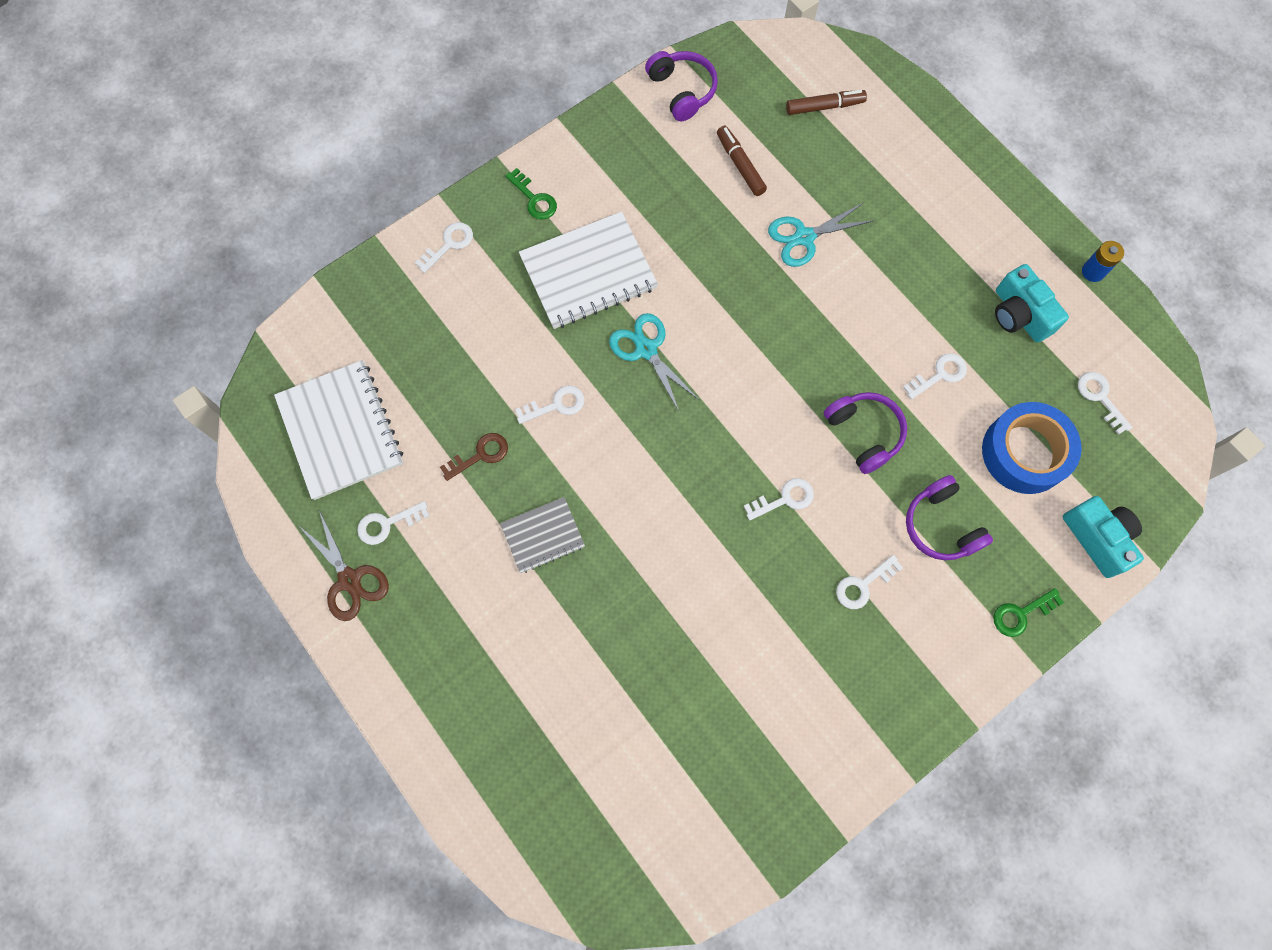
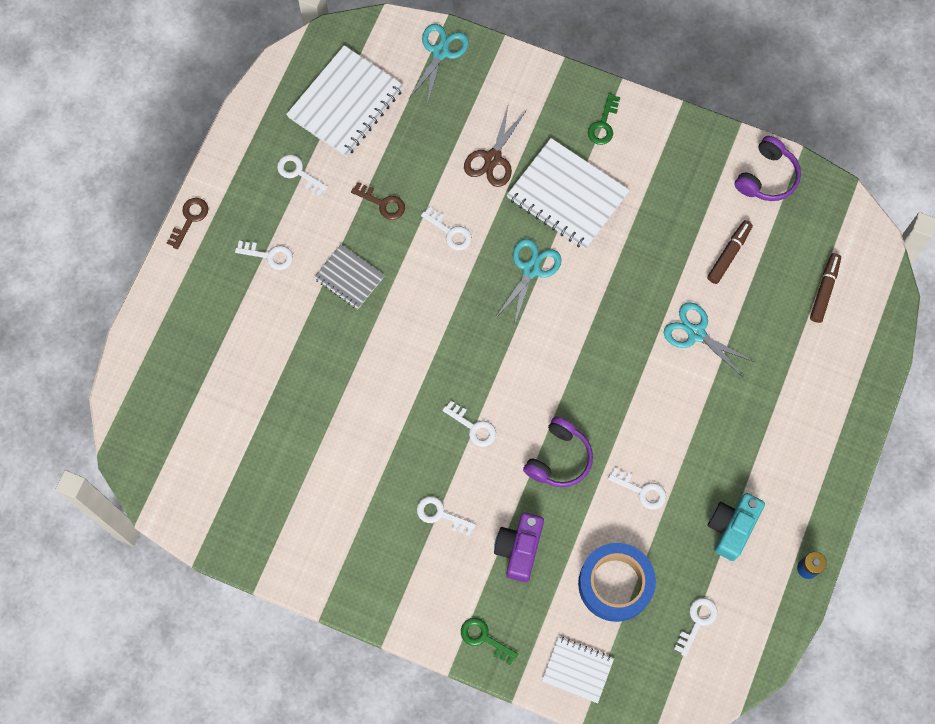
camera: 60 degrees right, 0 degrees up
(349, 580) = (247, 172): brown scissors -> brown scissors (493, 158)
(350, 305) = (440, 52): none -> turquoise scissors
(363, 674) = (190, 219): none -> brown key
(449, 245) = (528, 88): white key -> white key (269, 255)
(824, 107) = (824, 290): brown marker -> brown marker turned 120 degrees counterclockwise
(941, 525) = (519, 549): purple headphones -> purple camera
(1098, 538) = (577, 670): turquoise camera -> white notebook

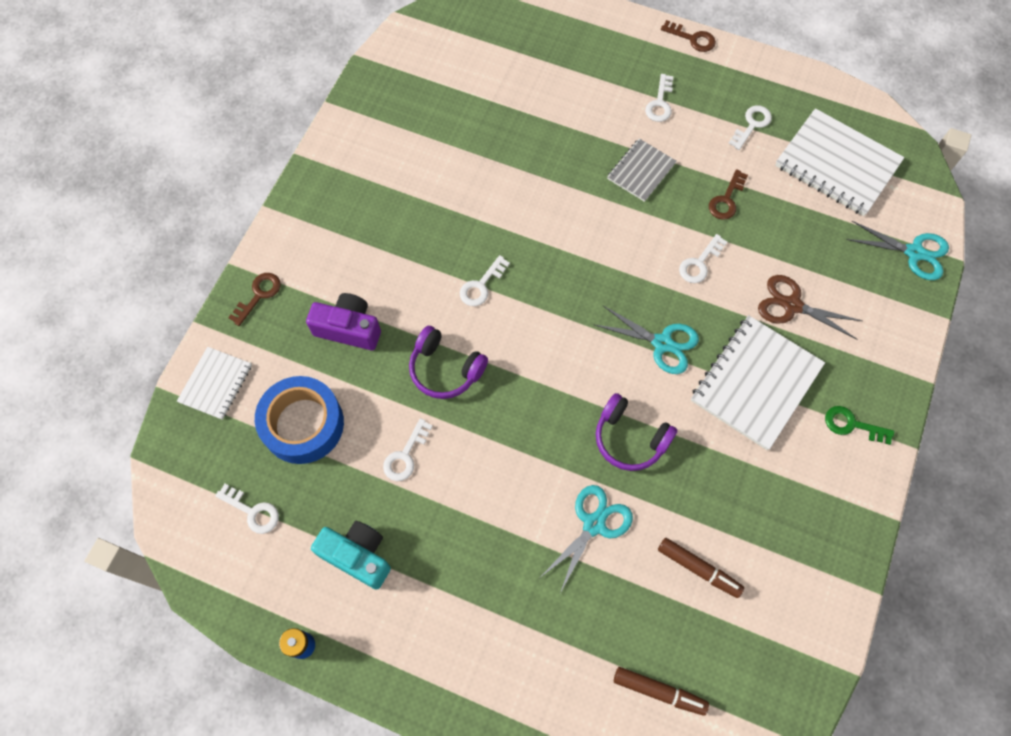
camera: 90 degrees right, 5 degrees down
(441, 515) = (389, 255): white key -> none
(484, 638) = (258, 295): green key -> brown key
(767, 177) = (808, 623): purple headphones -> purple headphones (630, 438)

